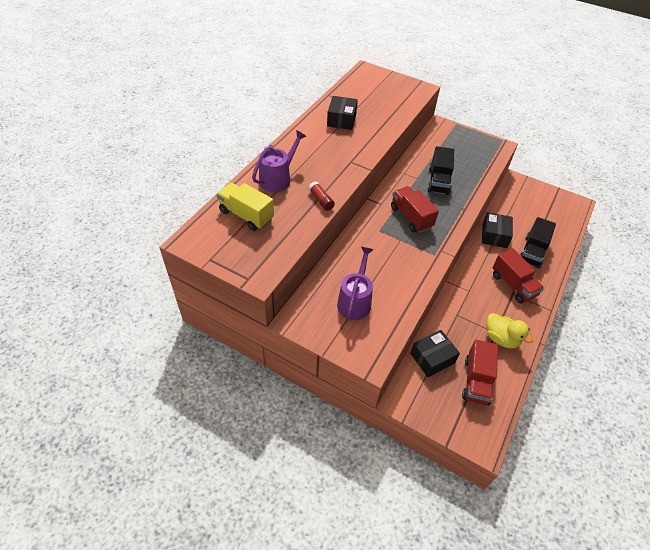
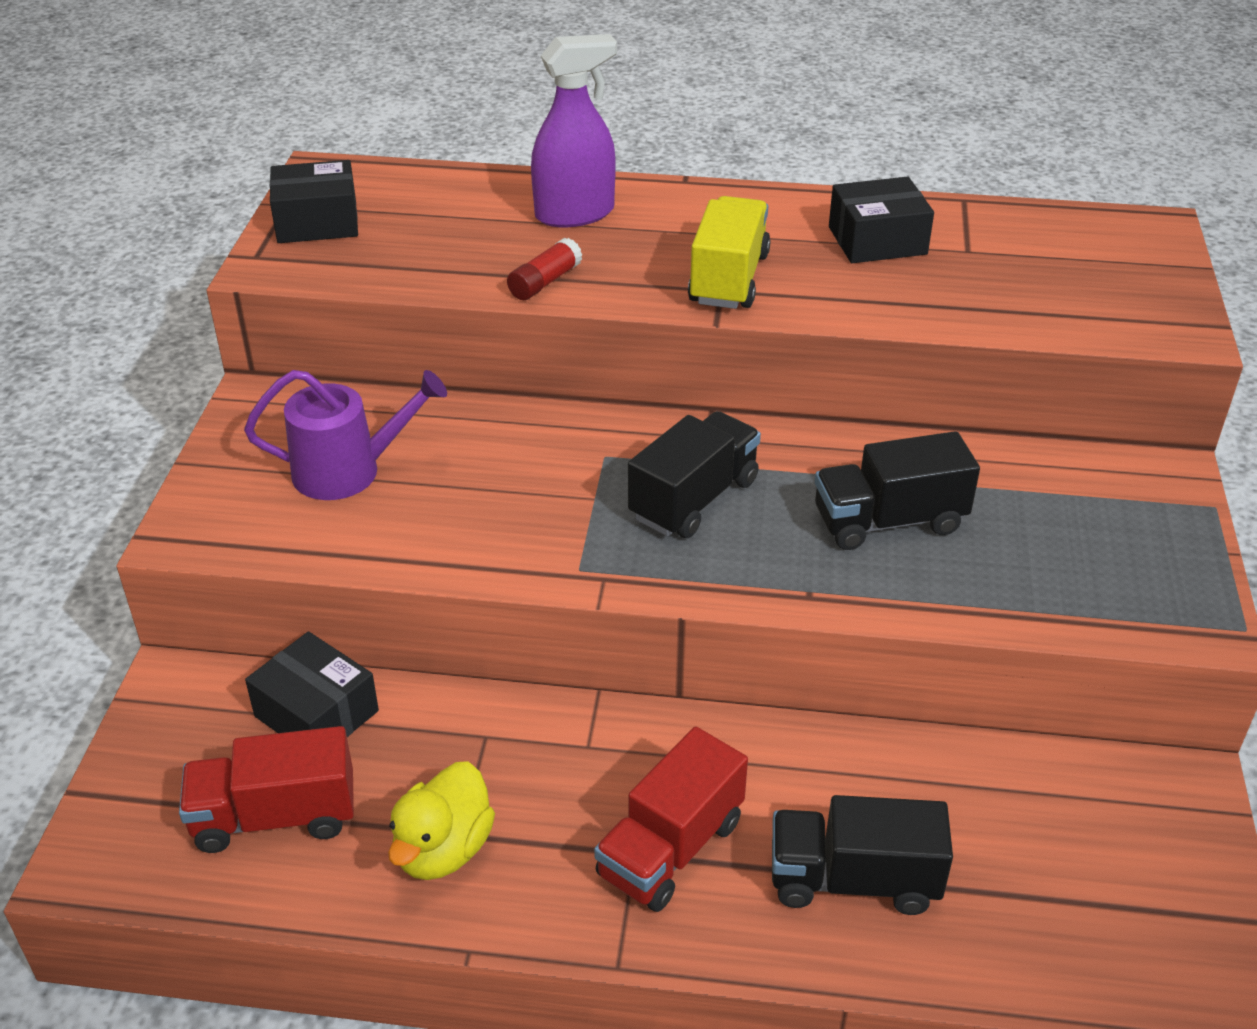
camera: 70 degrees right, 10 degrees down
(246, 215) = (433, 208): yellow truck -> yellow truck (728, 279)
(278, 179) = (575, 214): purple watering can -> purple spray bottle
(411, 217) = (694, 499): red truck -> black truck
(494, 235) = (860, 768): black box -> black box (317, 222)

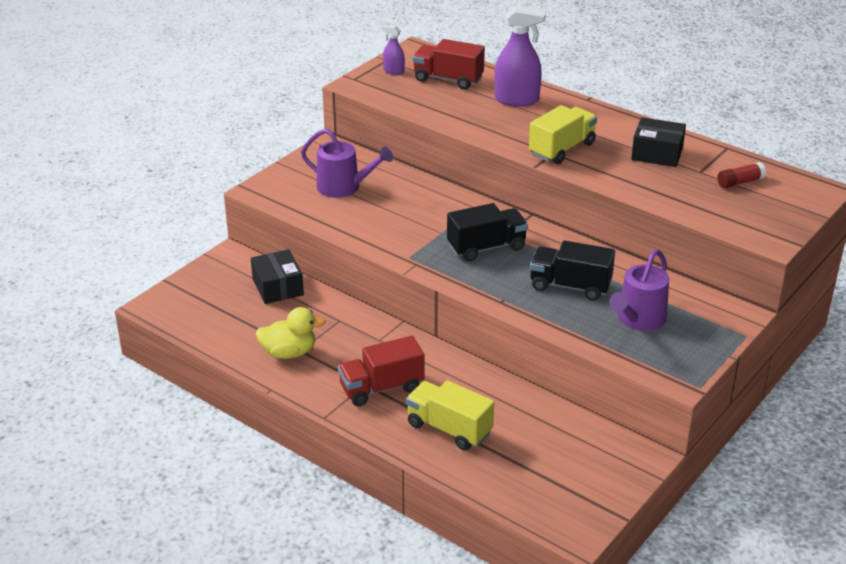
camera: 30 degrees right, 5 degrees down
(275, 817) = (233, 317): red truck -> red truck (448, 79)
(317, 222) = (393, 71): black box -> purple spray bottle
(443, 849) = (289, 353): yellow duck -> yellow duck turned 150 degrees counterclockwise
(545, 282) = (472, 126): red glue stick -> red glue stick (740, 182)
(853, 880) = (449, 429): black truck -> yellow truck
(1044, 541) = (638, 319): none -> purple watering can

